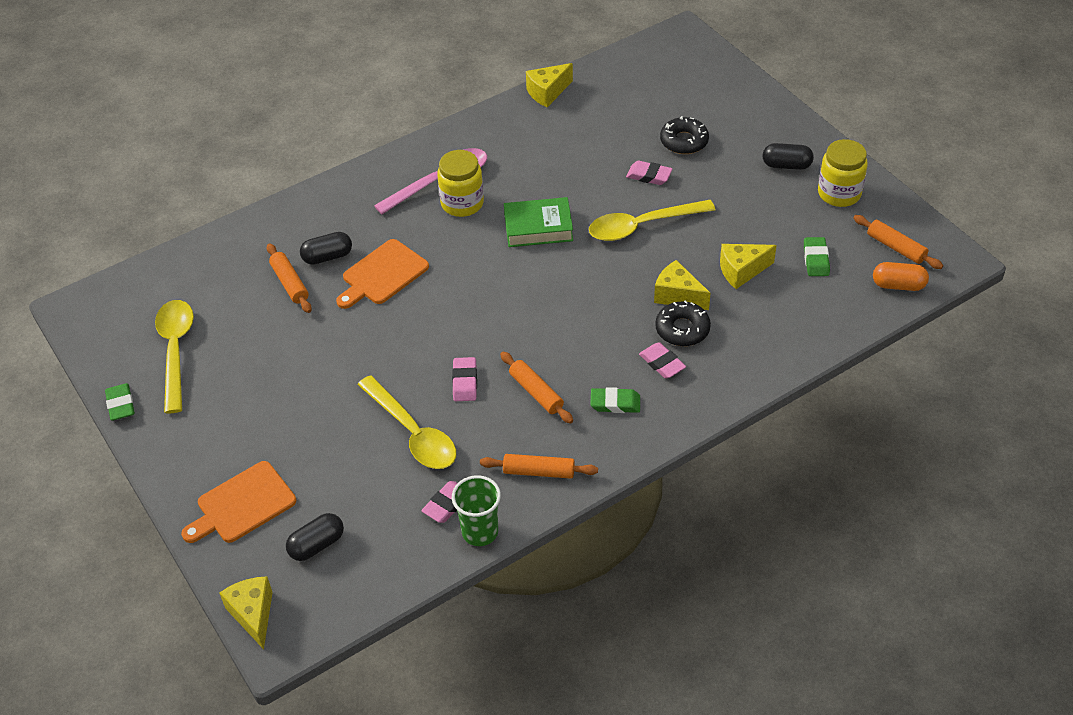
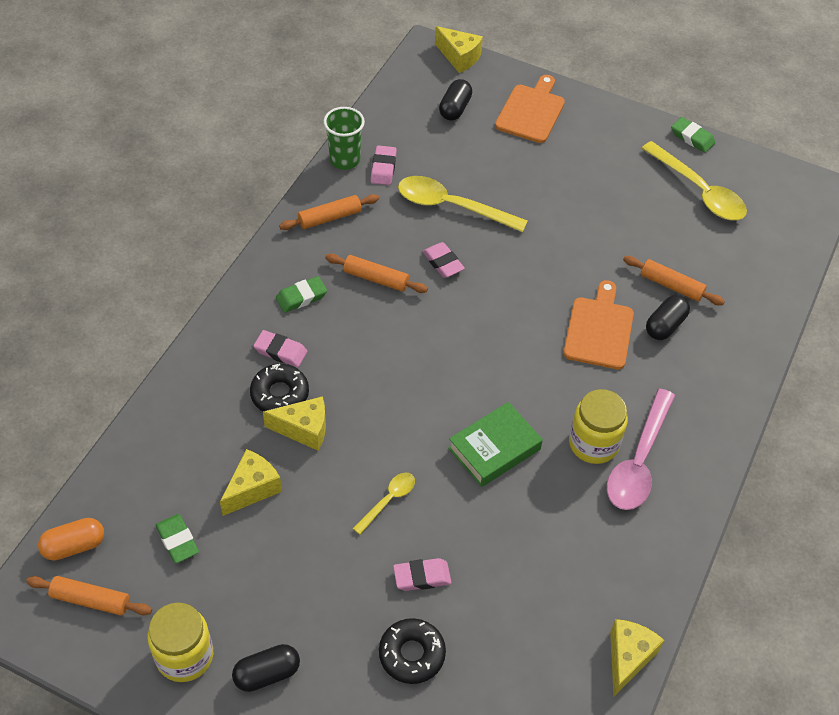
camera: 145 degrees right, 5 degrees up
(642, 226) = (388, 500): yellow spoon -> yellow spoon, size x0.52

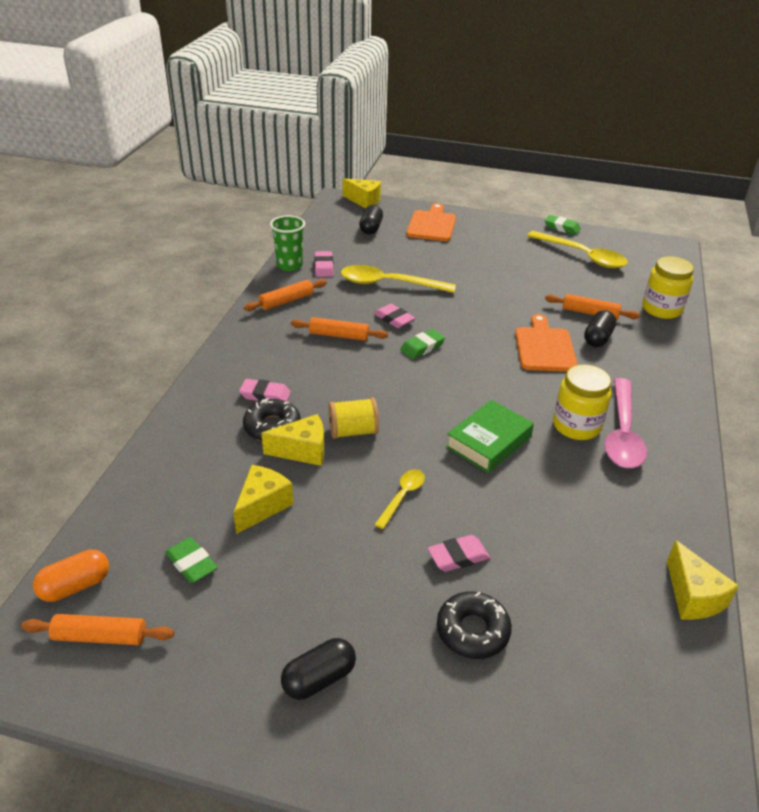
camera: 10 degrees left, 15 degrees down
(184, 656) = (219, 676): yellow jar -> yellow jar (661, 309)
(301, 297) = (275, 355): green eraser -> green eraser (422, 347)
(359, 413) = (353, 431): none -> yellow spool
(628, 658) = (692, 596): yellow cheese -> yellow cheese turned 150 degrees clockwise

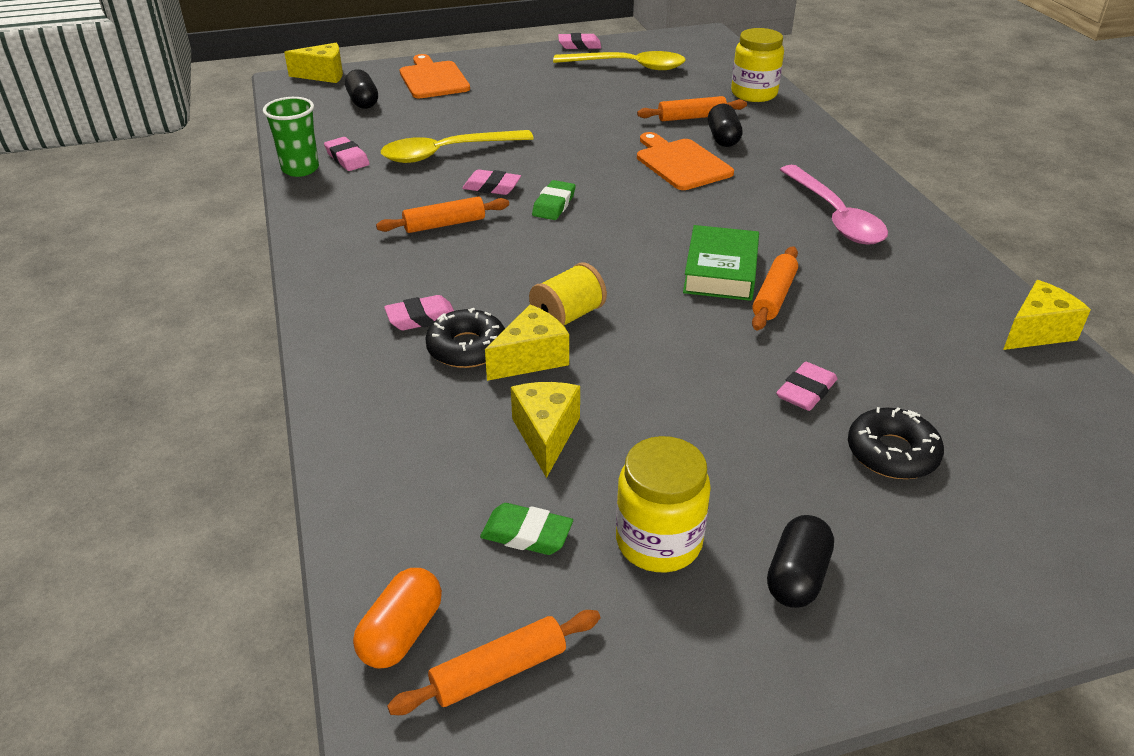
camera: 30 degrees left, 0 degrees up
(286, 301) = (338, 208): orange rolling pin -> orange rolling pin (774, 296)
(402, 496) = (690, 358): yellow spoon -> none
(561, 228) = (579, 45): green eraser -> pink eraser
(576, 426) = (787, 225): yellow jar -> yellow jar (658, 541)
(692, 596) = (1036, 332): yellow cheese -> yellow cheese turned 75 degrees counterclockwise

